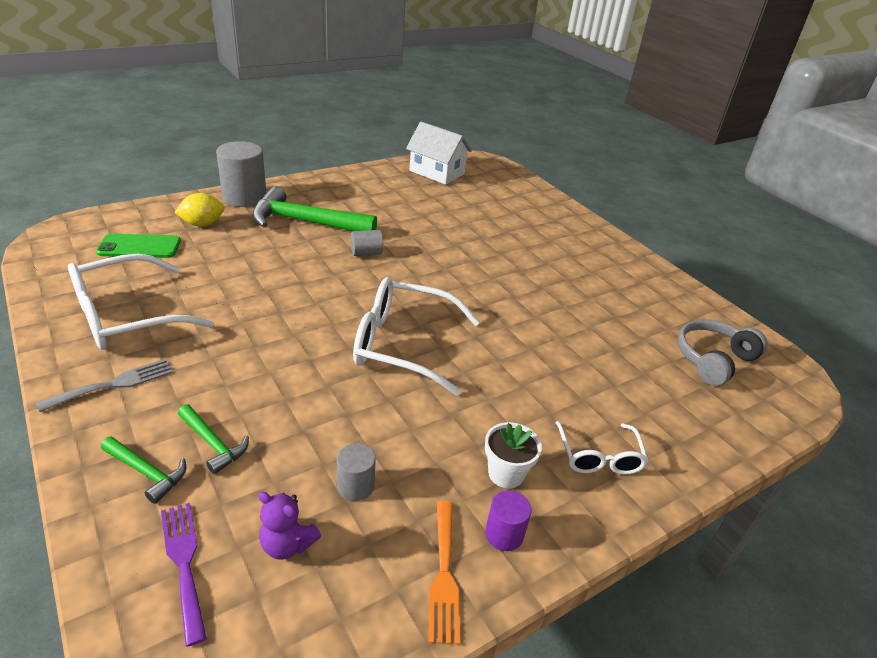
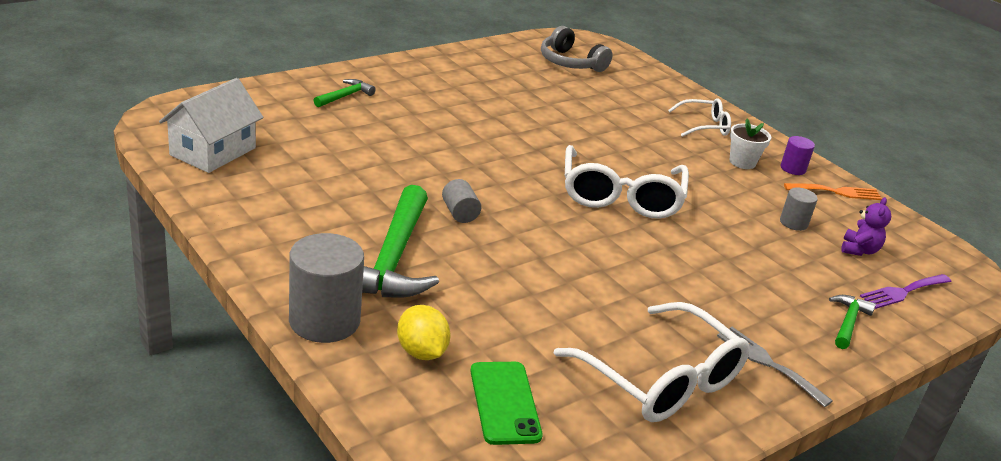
camera: 95 degrees left, 5 degrees down
(213, 443) = (798, 292): green hammer -> green hammer (345, 96)

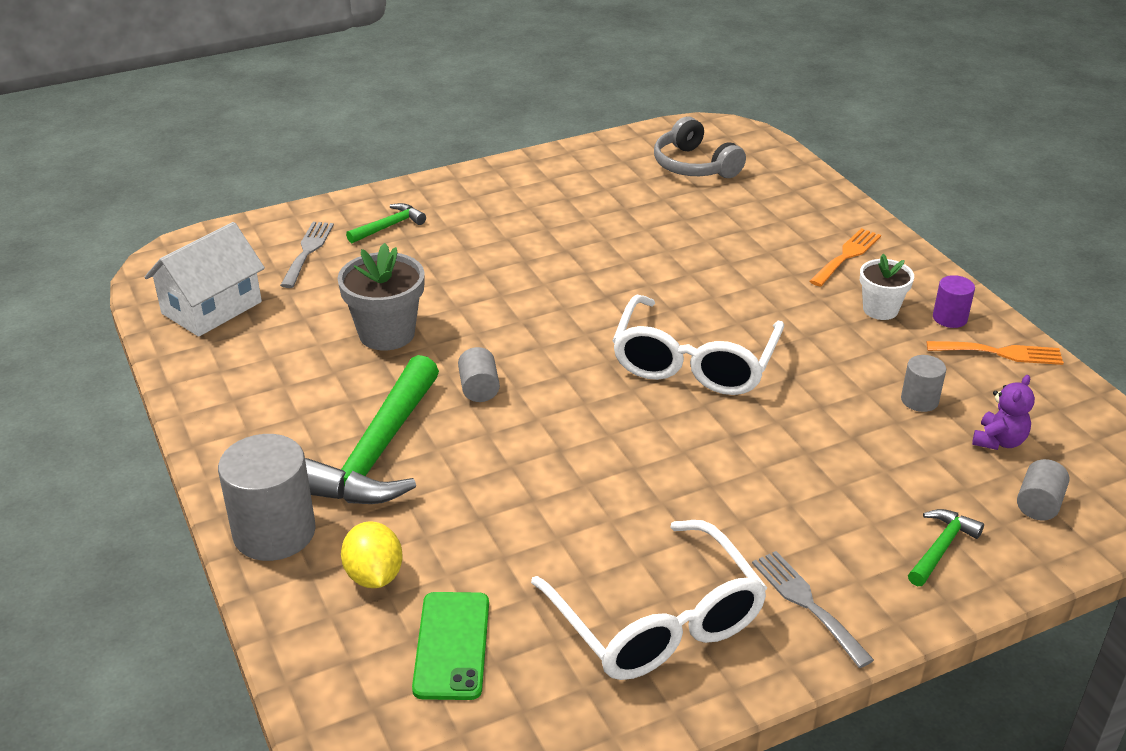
camera: 15 degrees right, 5 degrees up
(283, 112) = (307, 251): none -> grey fork
(370, 173) = (387, 333): none -> grey flower pot
(704, 126) = (847, 255): white glasses -> orange fork
(903, 292) = (1038, 504): purple fork -> grey cylinder

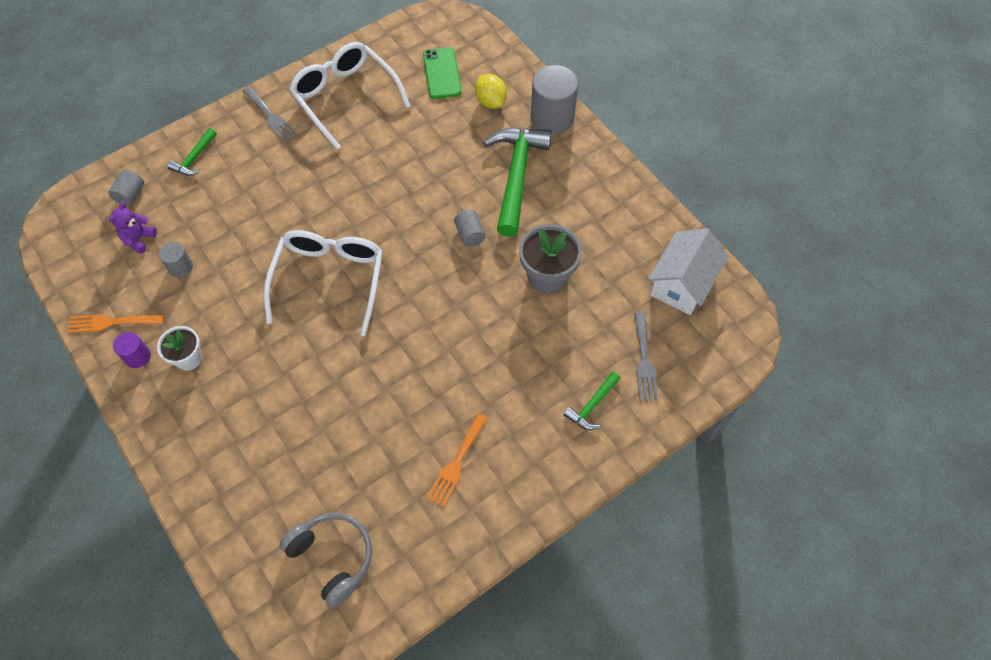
camera: 170 degrees right, 25 degrees up
(847, 255) = (203, 426): orange fork -> orange fork (456, 463)

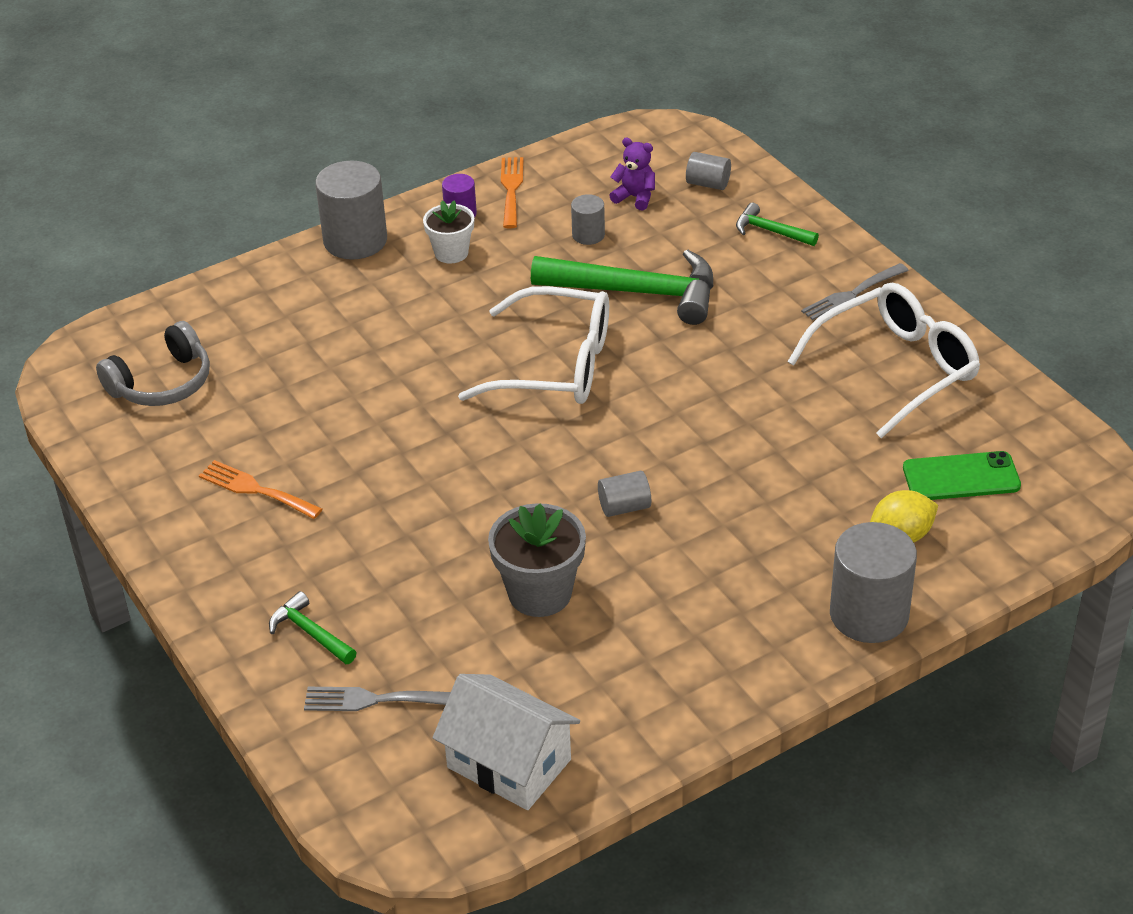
camera: 95 degrees right, 20 degrees down
(161, 432) = (355, 240): none -> grey cylinder
(516, 176) = (739, 564): green hammer -> green hammer (637, 292)

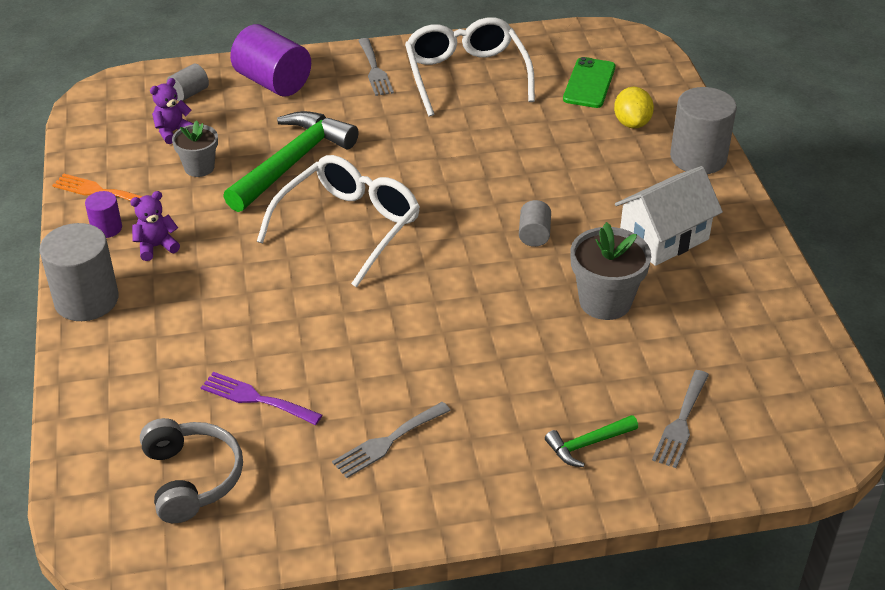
camera: 70 degrees left, 0 degrees up
(255, 489) = (387, 442): orange fork -> grey fork
(275, 387) = (255, 398): none -> purple fork
(451, 253) = (156, 246): white flower pot -> purple teddy bear
(509, 763) = (775, 362): white house -> white house (664, 238)
(588, 235) = (199, 167): grey cylinder -> grey flower pot
(770, 231) = (273, 82): green hammer -> purple cylinder

